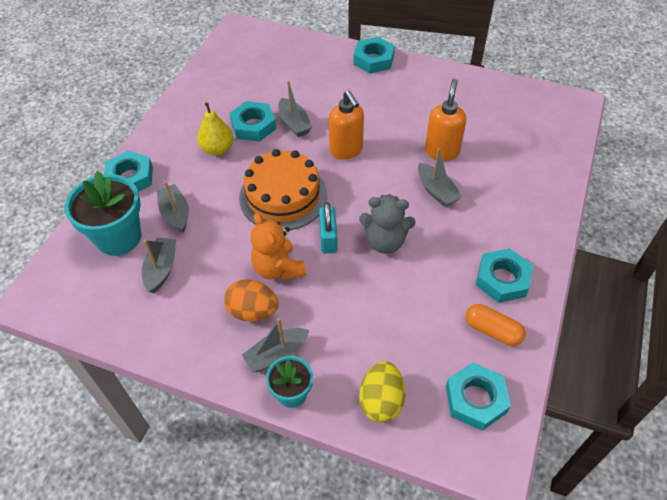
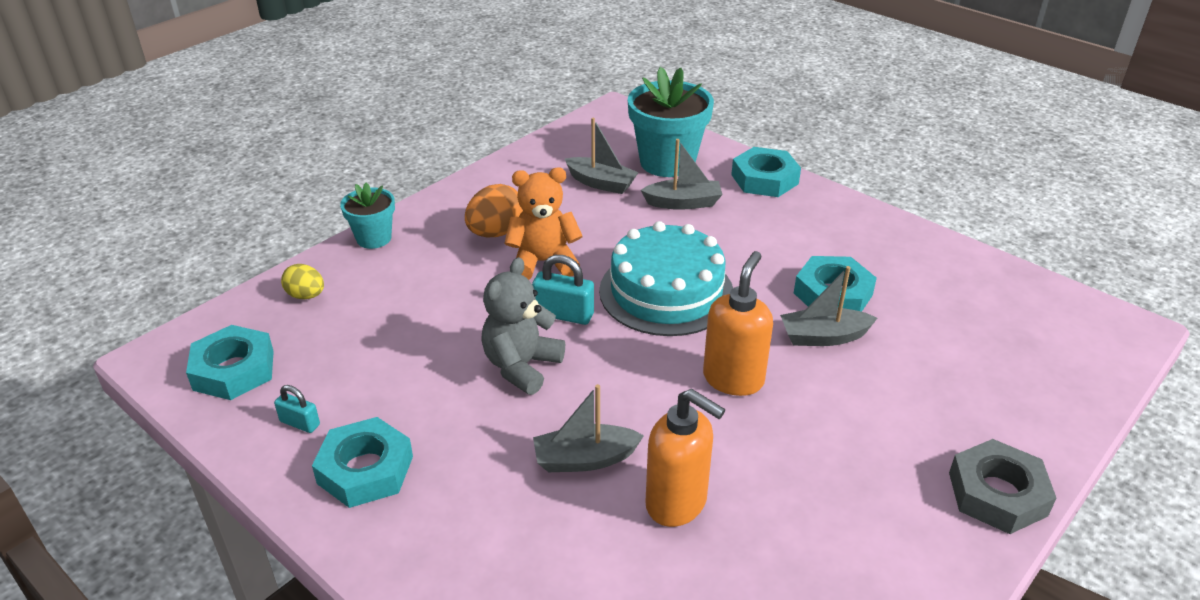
camera: 110 degrees right, 15 degrees down
(217, 149) = (791, 252): yellow pear -> none
(276, 354) = (427, 238): grey boat -> none
(283, 196) = (666, 292): orange cake -> turquoise cake
(346, 150) = (733, 379): orange soap dispenser -> orange soap dispenser turned 120 degrees clockwise
(373, 59) = (997, 494): turquoise nut -> grey nut
(381, 401) = (306, 295): yellow egg -> yellow egg, size x0.63
(492, 331) = (300, 423): orange capsule -> turquoise padlock

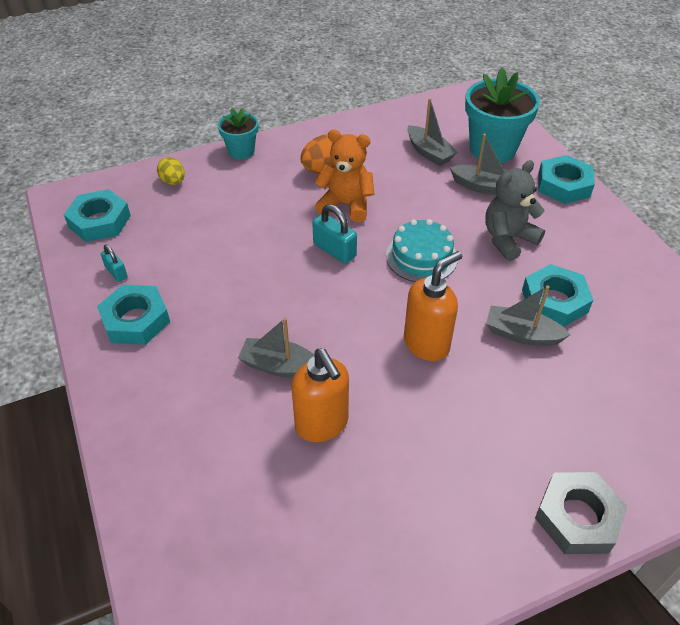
camera: 25 degrees right, 10 degrees up
(521, 366) = (280, 281): grey teddy bear -> grey teddy bear (508, 239)
(666, 292) = (421, 257): turquoise cake -> turquoise cake, size x0.65

